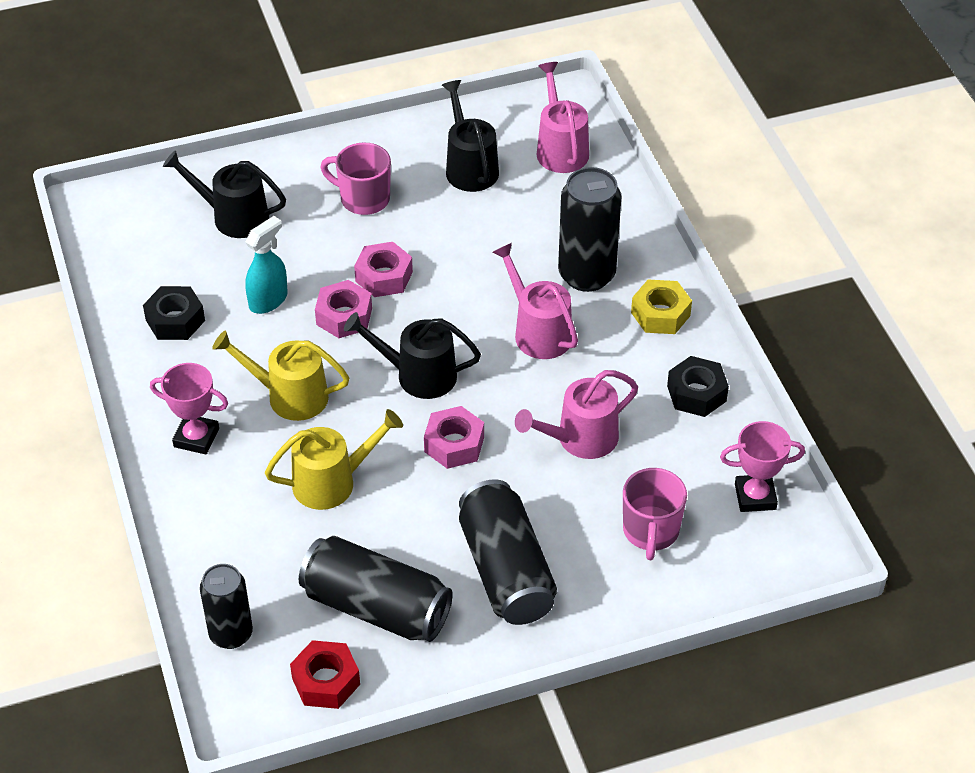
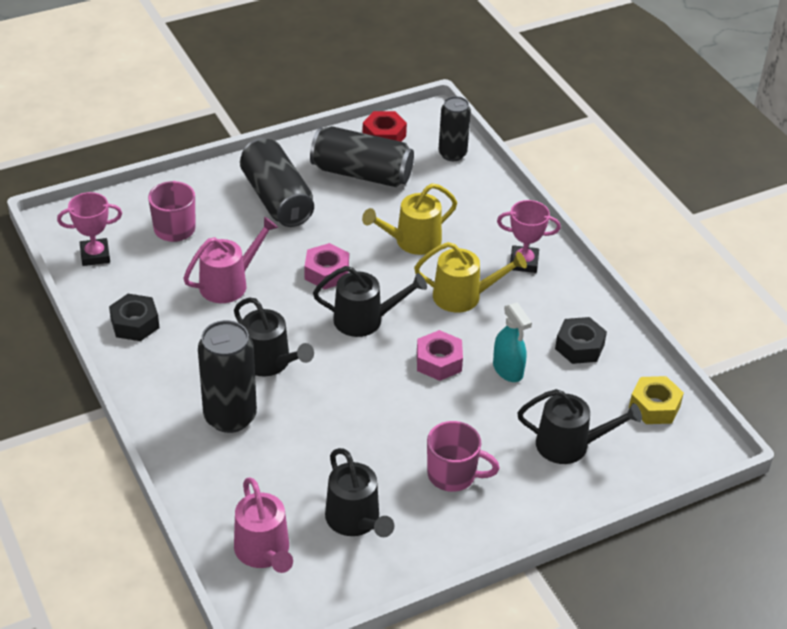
camera: 170 degrees right, 5 degrees down
(268, 300) = (508, 370): turquoise spray bottle -> turquoise spray bottle turned 60 degrees counterclockwise
(384, 277) = (413, 399): pink nut -> none
(538, 332) = (269, 362): pink watering can -> black watering can
(660, 314) = (163, 386): yellow nut -> yellow nut (654, 406)

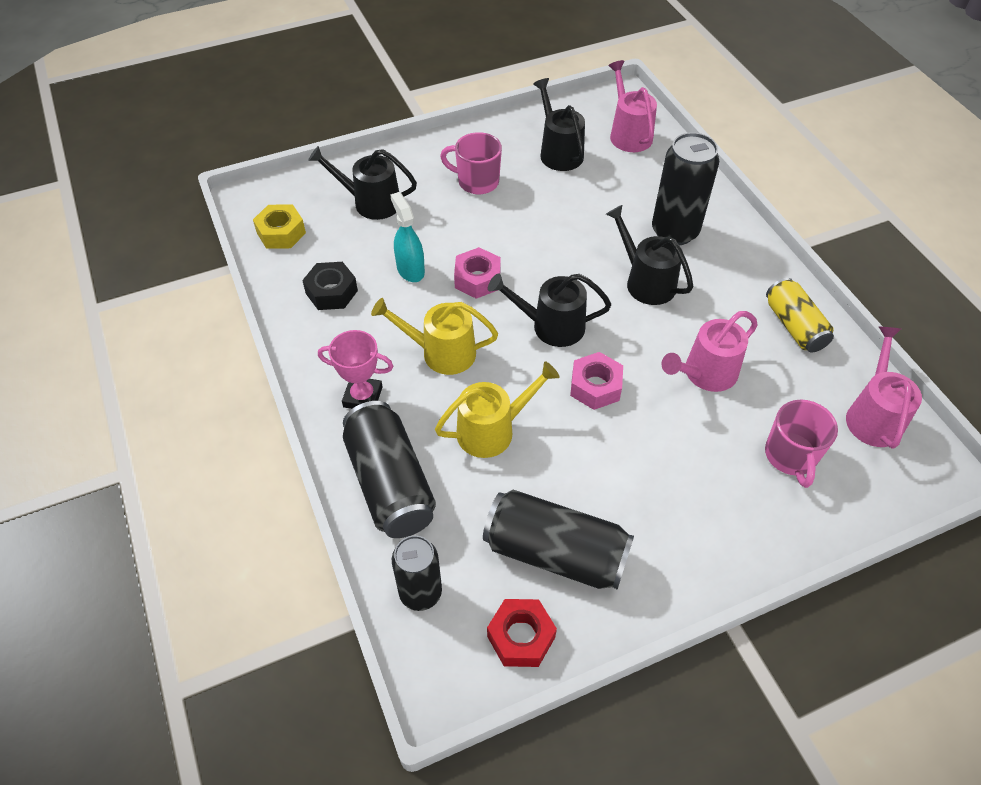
camera: 175 degrees left, 10 degrees up
(95, 255) = (873, 416): pink trophy -> pink watering can
(135, 324) = (794, 326): black nut -> yellow can
(277, 199) = (669, 505): black can -> black can (390, 483)

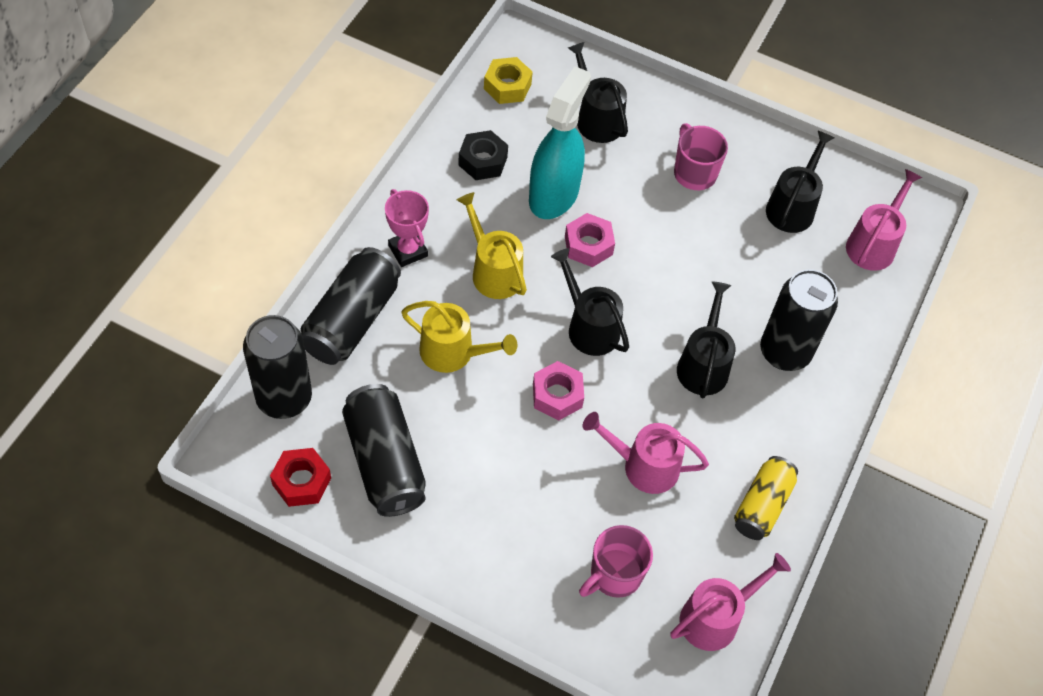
camera: 45 degrees right, 5 degrees up
(410, 269) = (554, 194): turquoise spray bottle -> turquoise spray bottle, size x1.76
(420, 593) = (284, 398): black can -> black can, size x1.52

